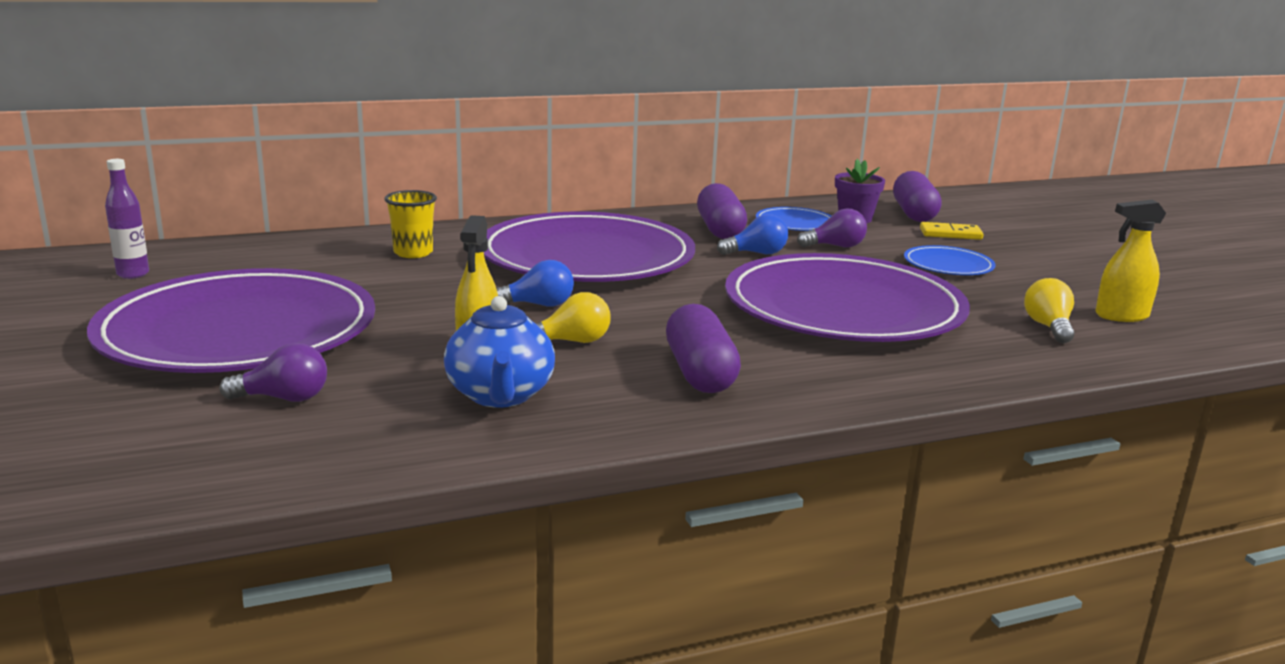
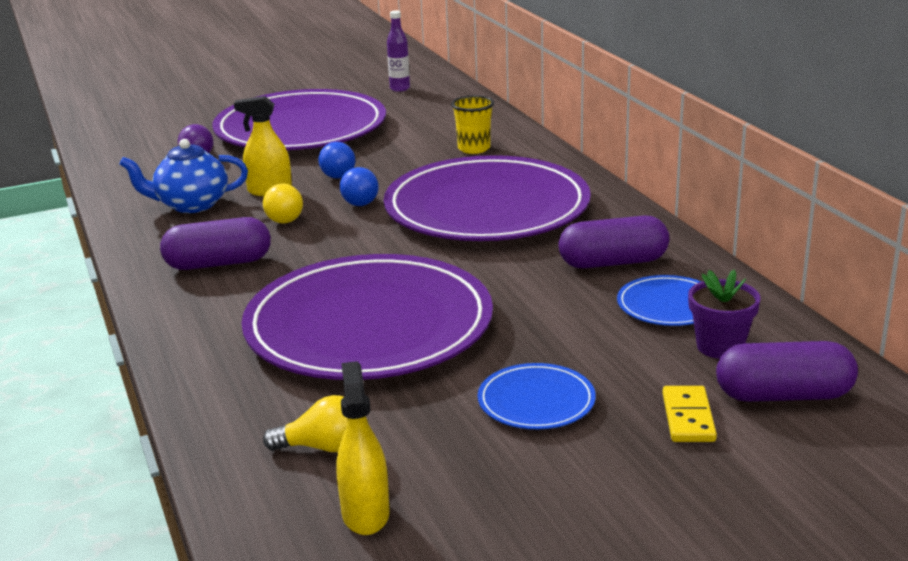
camera: 90 degrees right, 5 degrees up
(756, 253) = (533, 283): blue light bulb -> blue light bulb (337, 173)
(835, 246) = (582, 328): purple light bulb -> none

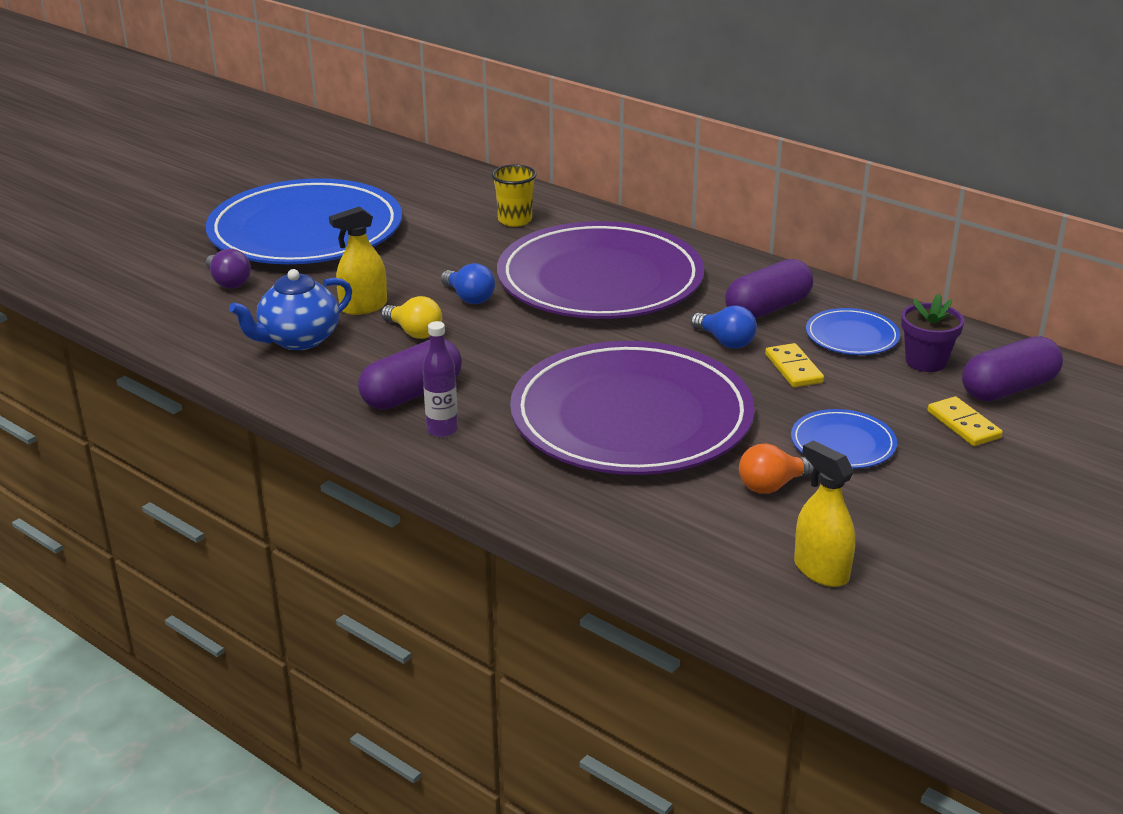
camera: 30 degrees left, 5 degrees up
(301, 129) = (306, 231): purple plate -> blue plate
(322, 447) = (723, 530): yellow light bulb -> none
(337, 173) = (410, 274): blue light bulb -> blue light bulb (725, 341)
(400, 89) = (356, 165): purple bottle -> purple bottle (442, 430)
(419, 420) = (772, 485): none -> orange light bulb
(572, 321) = (794, 368): none -> yellow domino

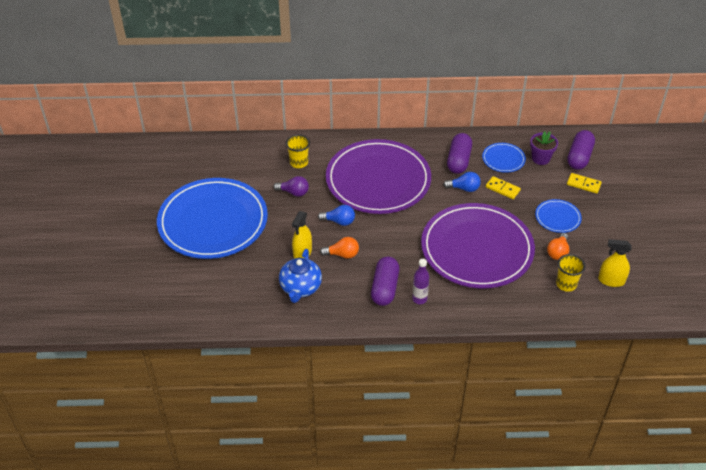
camera: 40 degrees left, 15 degrees up
(228, 282) = (222, 274): purple light bulb -> purple light bulb (294, 192)
(414, 332) = (342, 254): yellow light bulb -> orange light bulb
(722, 532) = (566, 284): none -> yellow cup

